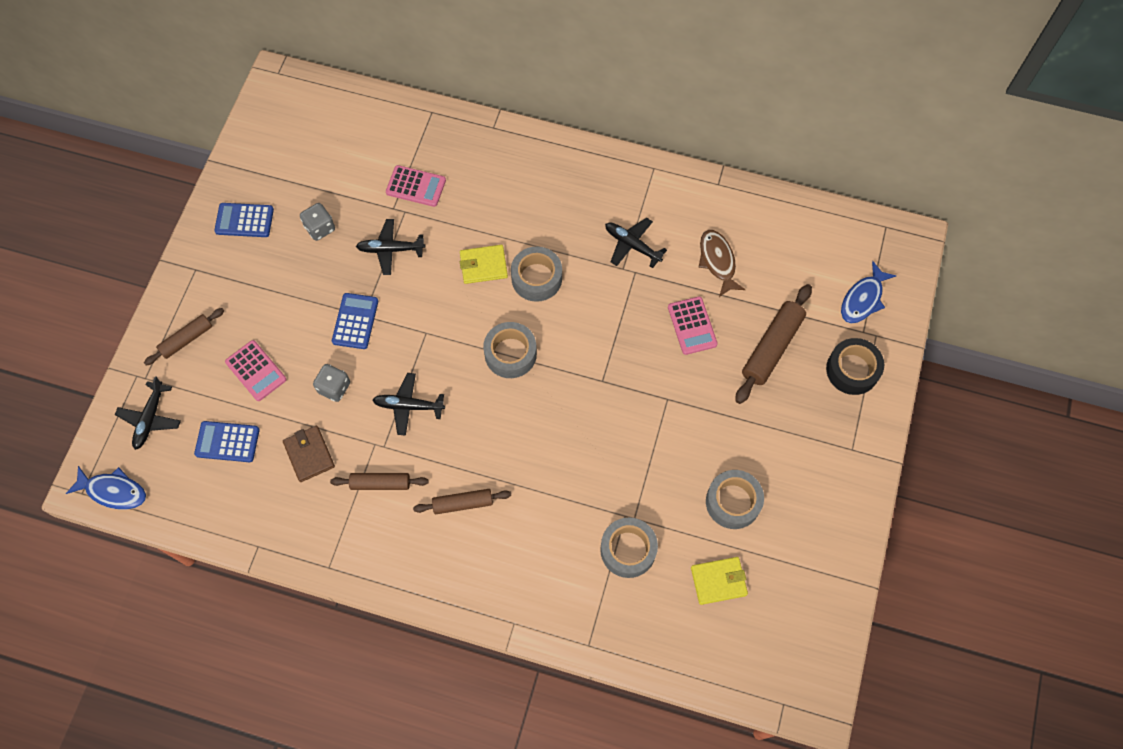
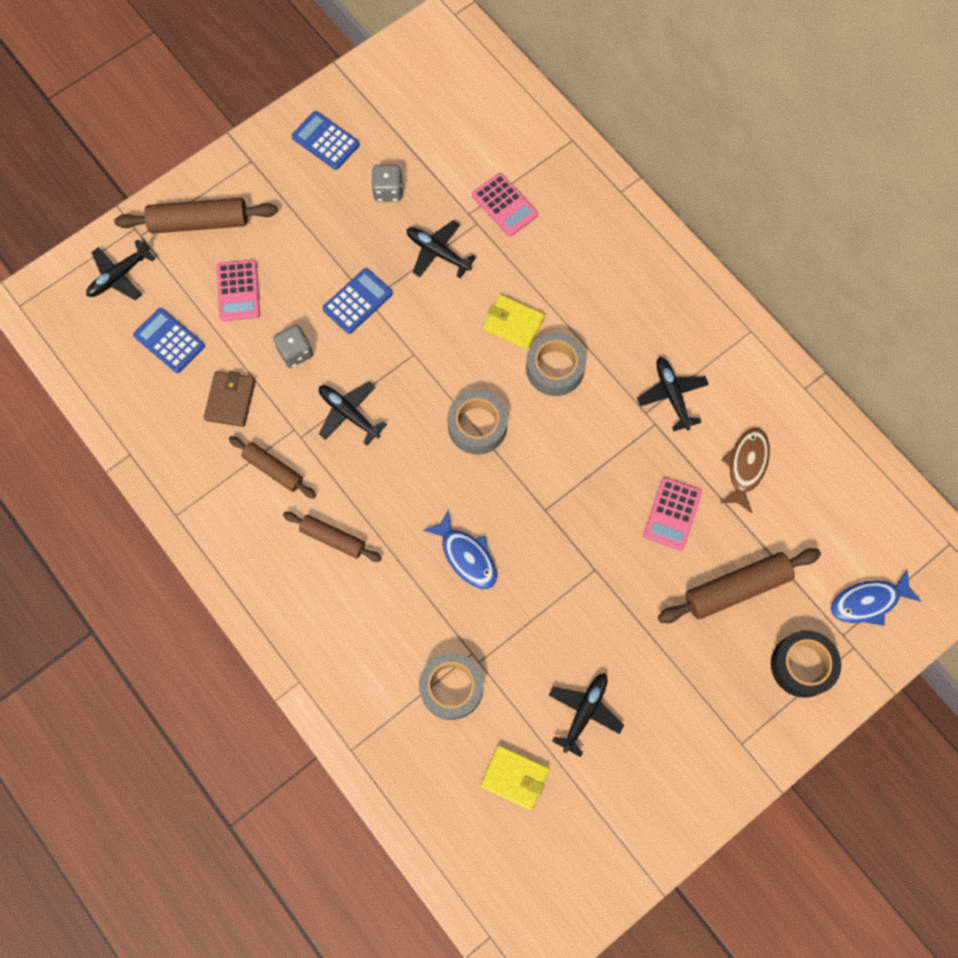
camera: 35 degrees right, 5 degrees up
(113, 491) = (46, 321): blue fish -> blue fish (466, 556)
(186, 339) = (199, 222): brown rolling pin -> brown rolling pin, size x1.60
(733, 502) = (584, 712): grey tape -> black plane

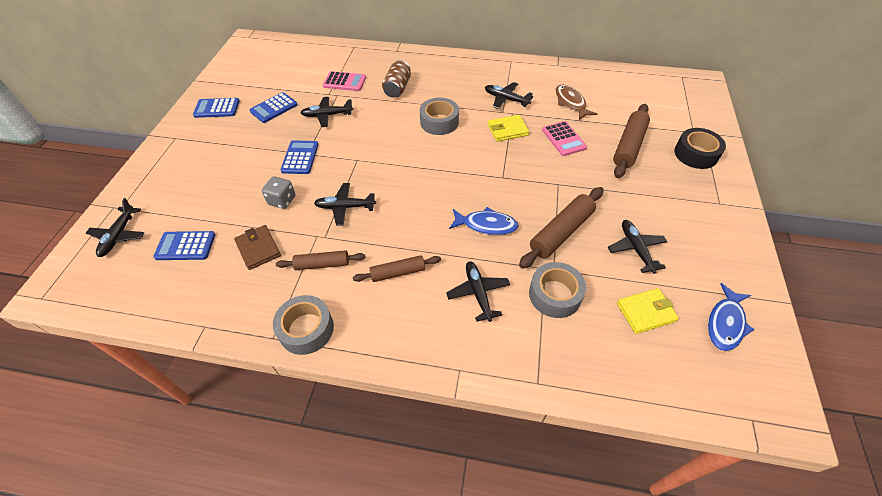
camera: 40 degrees left, 20 degrees down
(199, 222) = (160, 180): brown rolling pin -> brown rolling pin (561, 232)
(238, 291) = (216, 195): pink calculator -> none
(384, 624) = (478, 293): none -> black plane
(388, 191) = (274, 108): grey dice -> blue calculator
(477, 426) = (426, 167): grey tape -> grey tape (306, 329)
(513, 323) = (398, 118): yellow wallet -> yellow wallet (507, 130)
(558, 268) = (397, 88): none -> brown can
(868, 602) = (684, 114): blue fish -> blue fish (725, 323)

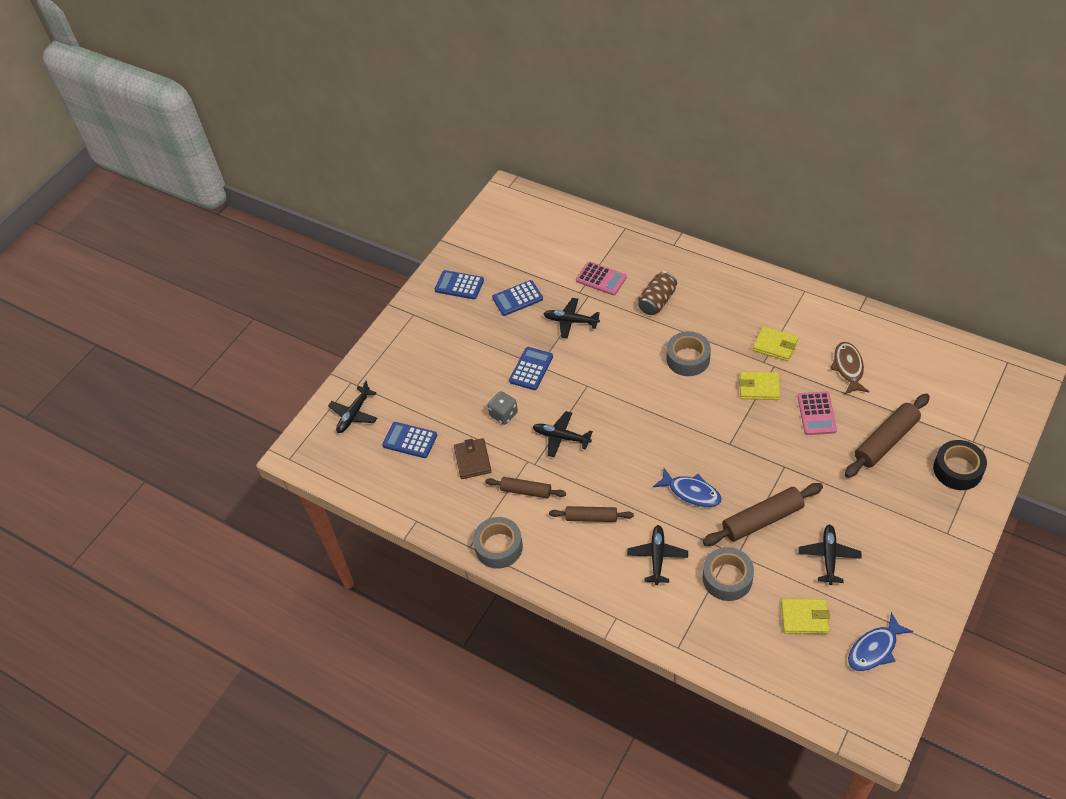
camera: 25 degrees right, 0 degrees up
(506, 99) = (775, 345): black plane -> yellow wallet

